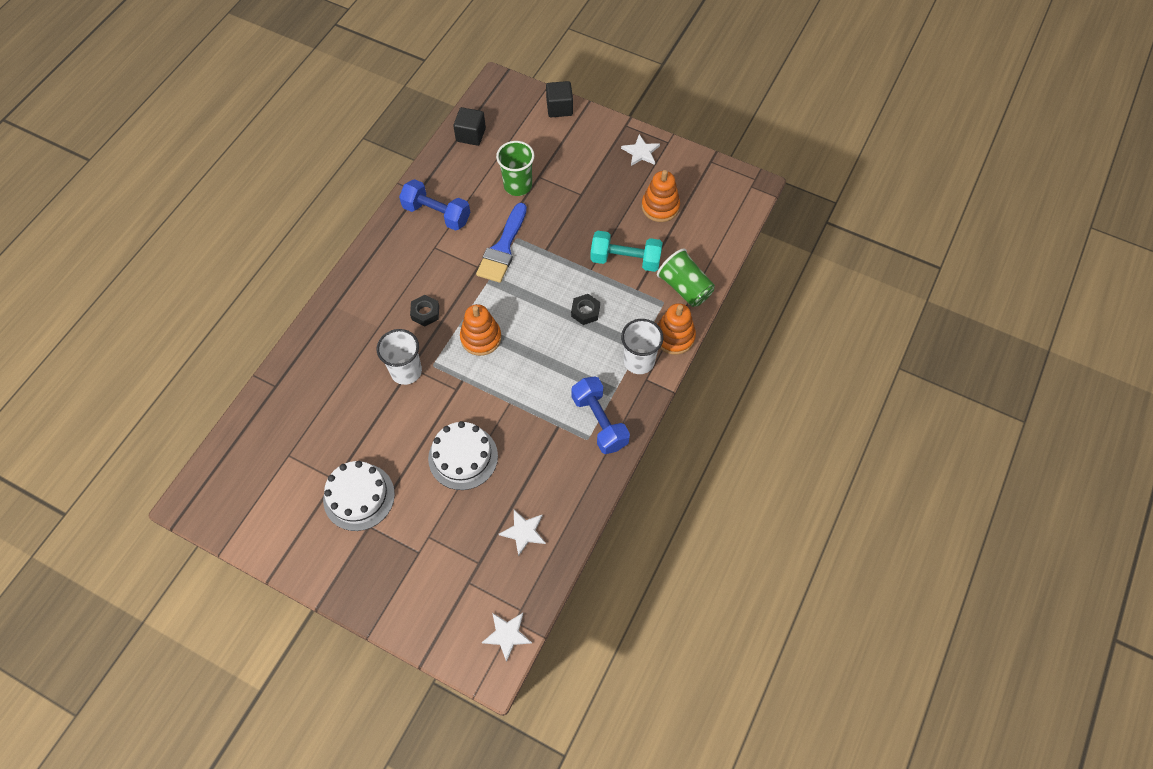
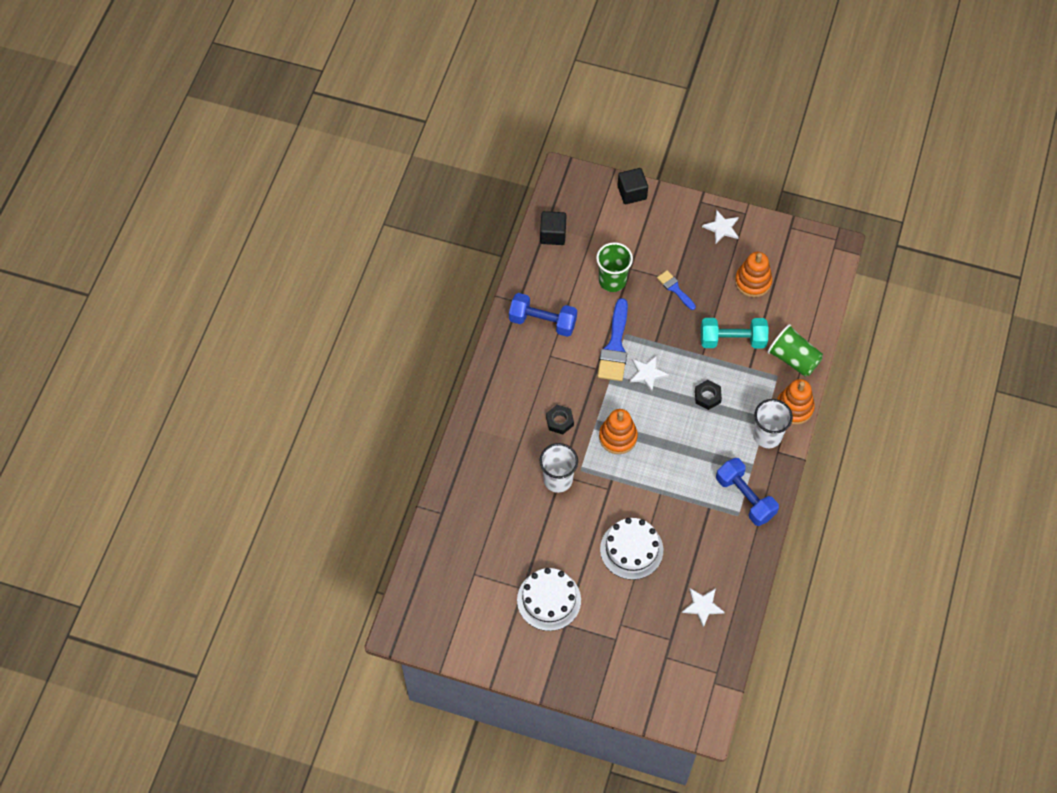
camera: 10 degrees left, 0 degrees up
(507, 635) = (711, 695): white star -> white star (647, 373)
(579, 202) = (675, 289): none -> blue brush

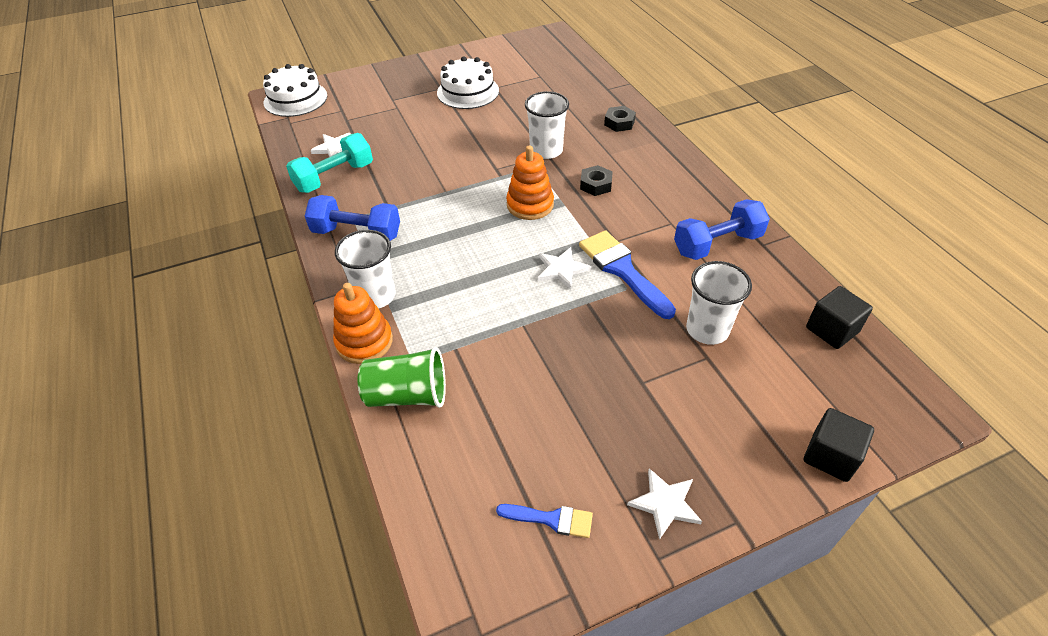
camera: 140 degrees right, 15 degrees down
(612, 280) = (707, 329): green cup -> white cup
(631, 549) = (432, 146): white cake -> white cake (295, 99)
(675, 289) = (631, 372): blue brush -> blue brush (551, 519)
(707, 396) = (476, 289): black nut -> black nut (619, 123)
(732, 340) = (503, 364): turquoise dumbbell -> turquoise dumbbell (334, 177)
(753, 281) = (546, 456): orange stacking toy -> none

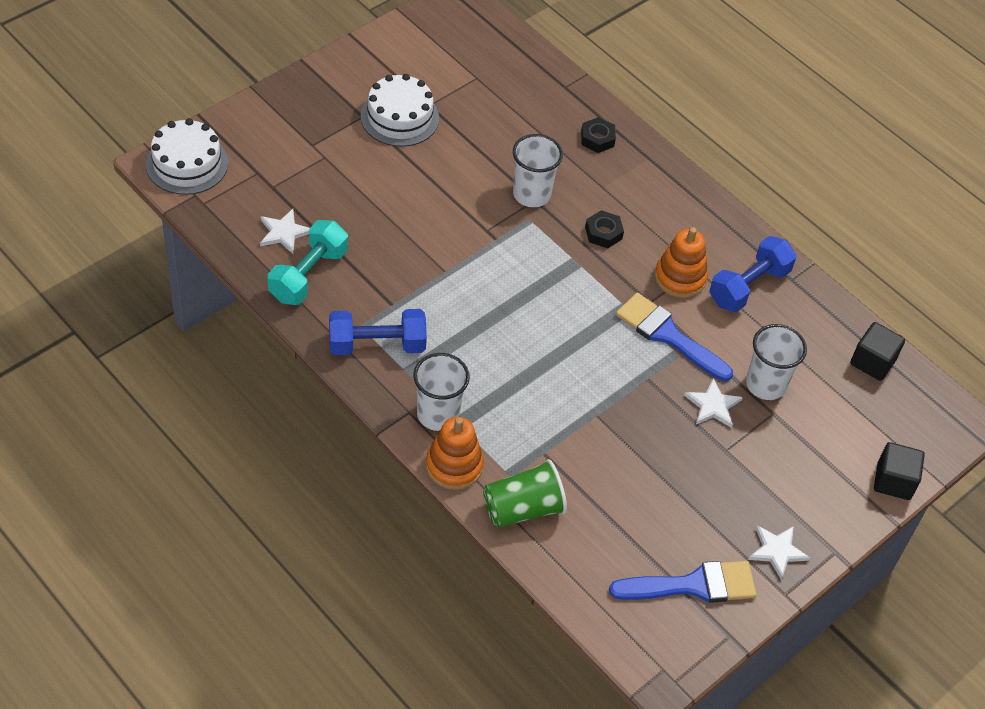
camera: 25 degrees left, 5 degrees up
(530, 205) = (544, 272): orange stacking toy -> orange stacking toy (680, 278)
(551, 519) = (693, 585): blue brush -> blue brush, size x1.79
(561, 269) = (608, 346): white star -> white star (712, 405)

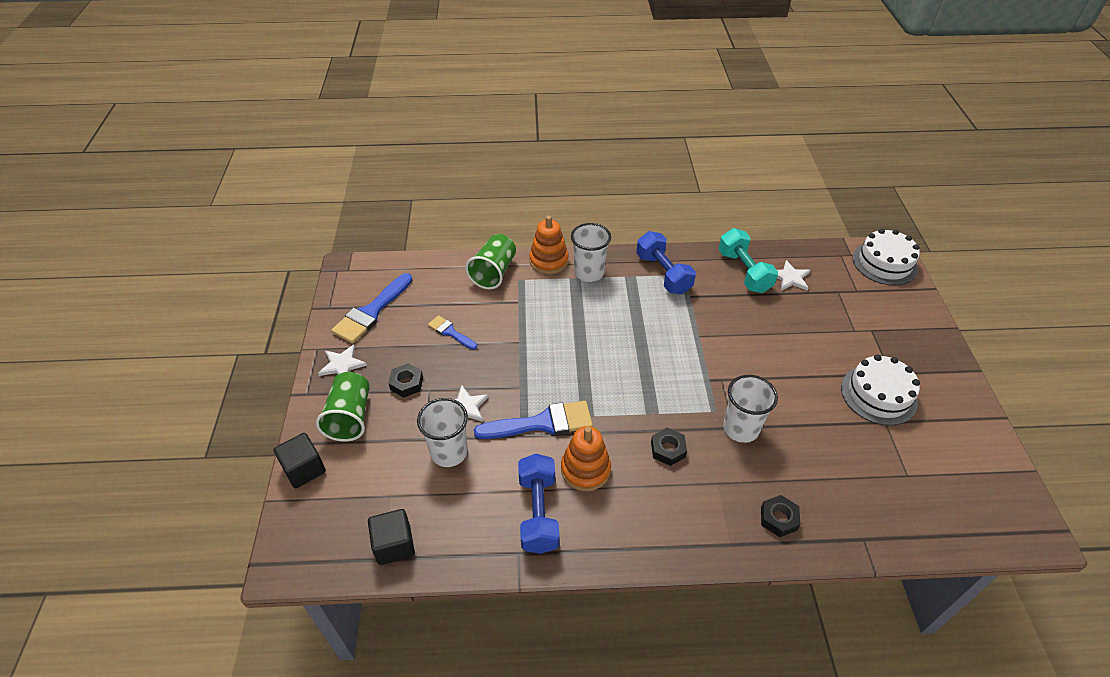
camera: 135 degrees right, 5 degrees down
(377, 345) = (663, 274): blue dumbbell -> blue dumbbell turned 60 degrees counterclockwise
(644, 485) = (450, 332): none -> blue brush
(738, 474) = (406, 383): none -> black nut
(816, 491) = (350, 417): none -> green cup

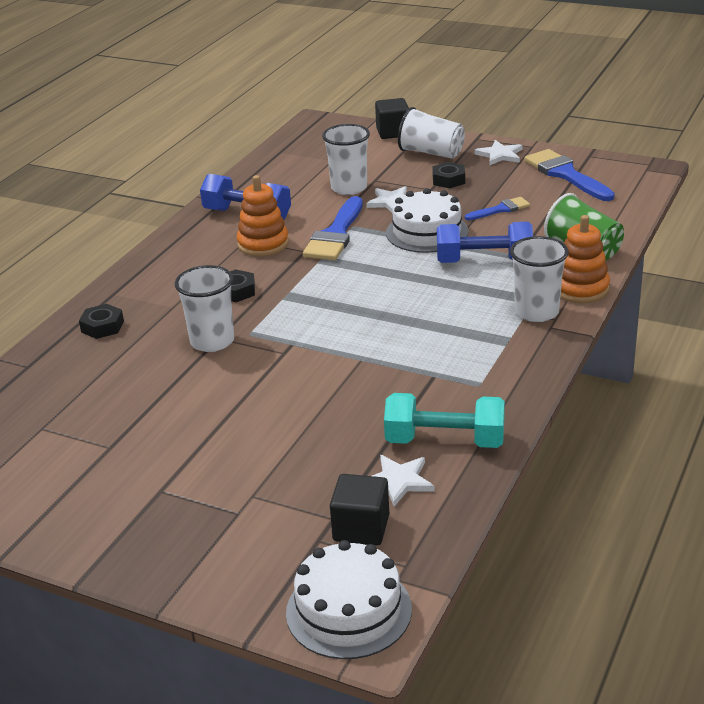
camera: 120 degrees right, 15 degrees down
(350, 417) = (431, 153): green cup -> white cup
(394, 545) = (286, 157): black cube -> black cube (361, 528)
(663, 274) = (493, 368): blue dumbbell -> blue dumbbell (484, 261)
(878, 395) = (145, 461): white cake -> white cake (427, 232)

